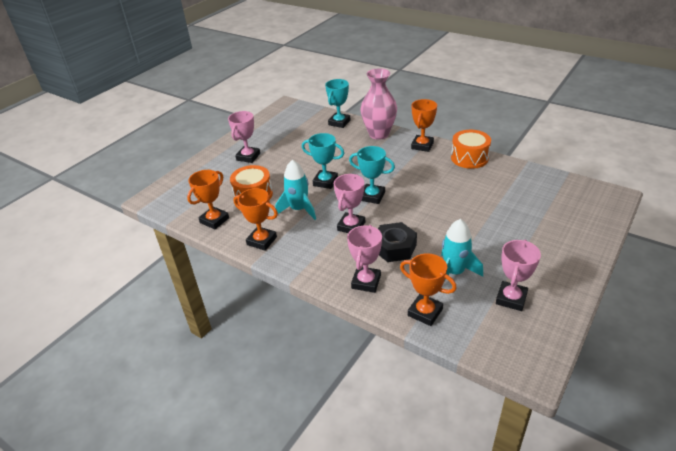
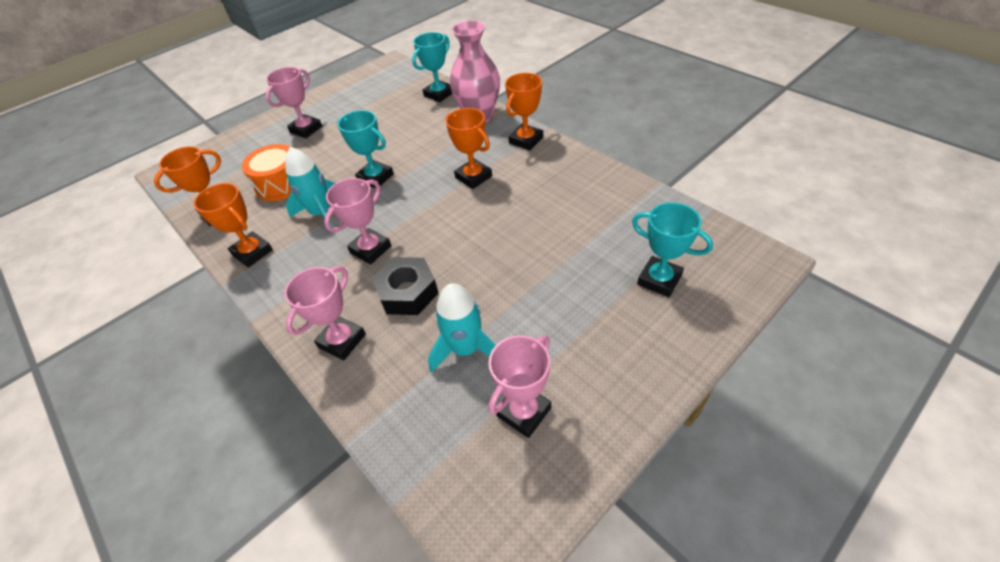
camera: 15 degrees right, 10 degrees up
(372, 196) = (421, 208): turquoise trophy -> turquoise trophy (659, 280)
(425, 312) = (391, 408): orange trophy -> orange trophy (473, 177)
(469, 158) = (580, 167): orange drum -> none

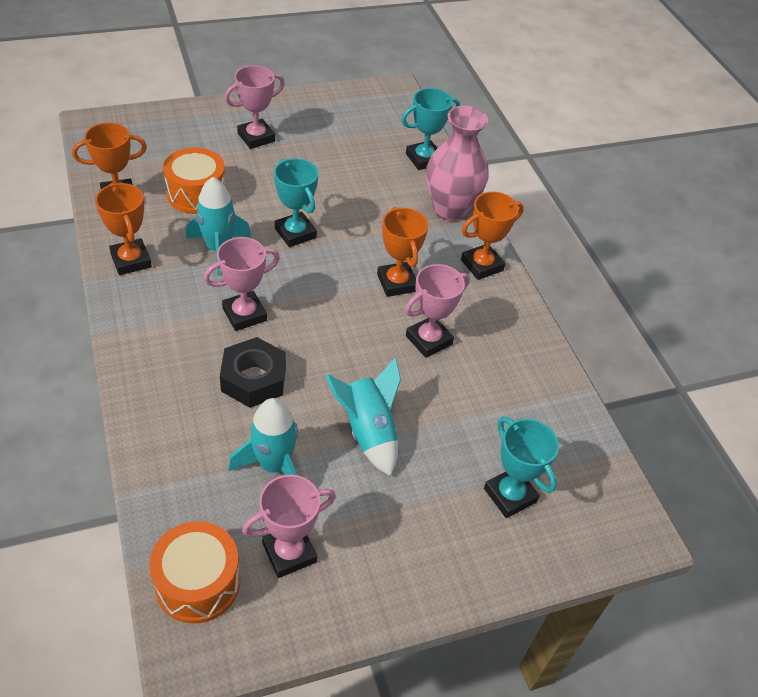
camera: 15 degrees right, 0 degrees up
(342, 341) = (166, 397): pink trophy -> pink trophy (429, 340)
(462, 480) = (198, 583): none -> orange drum
(522, 287) = (368, 431): none -> turquoise rocket

